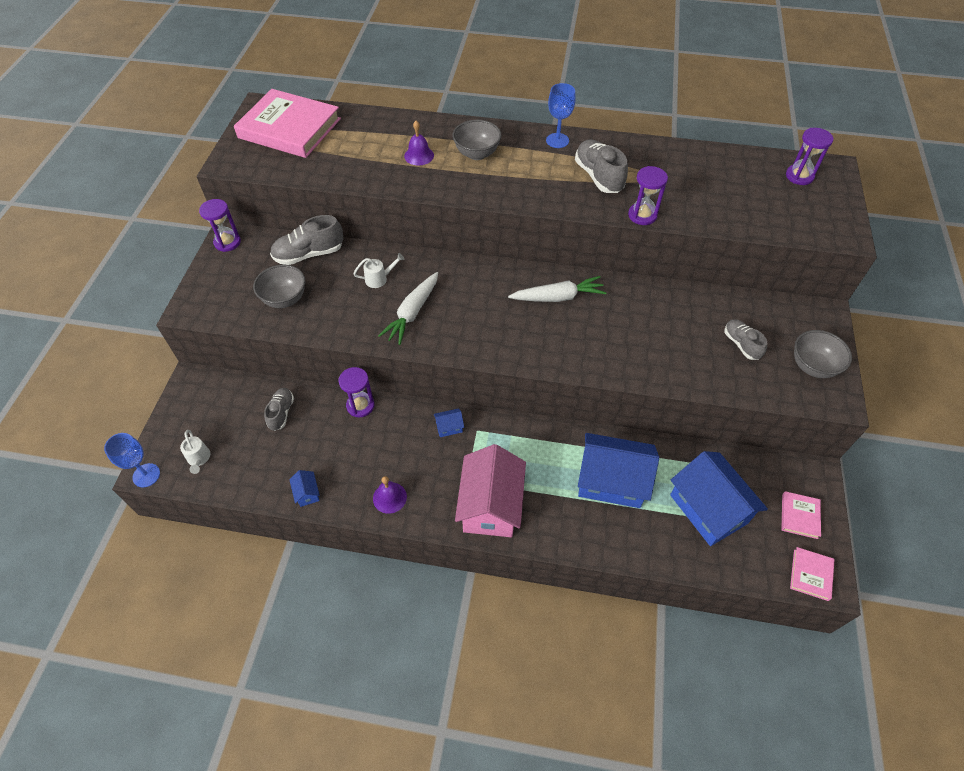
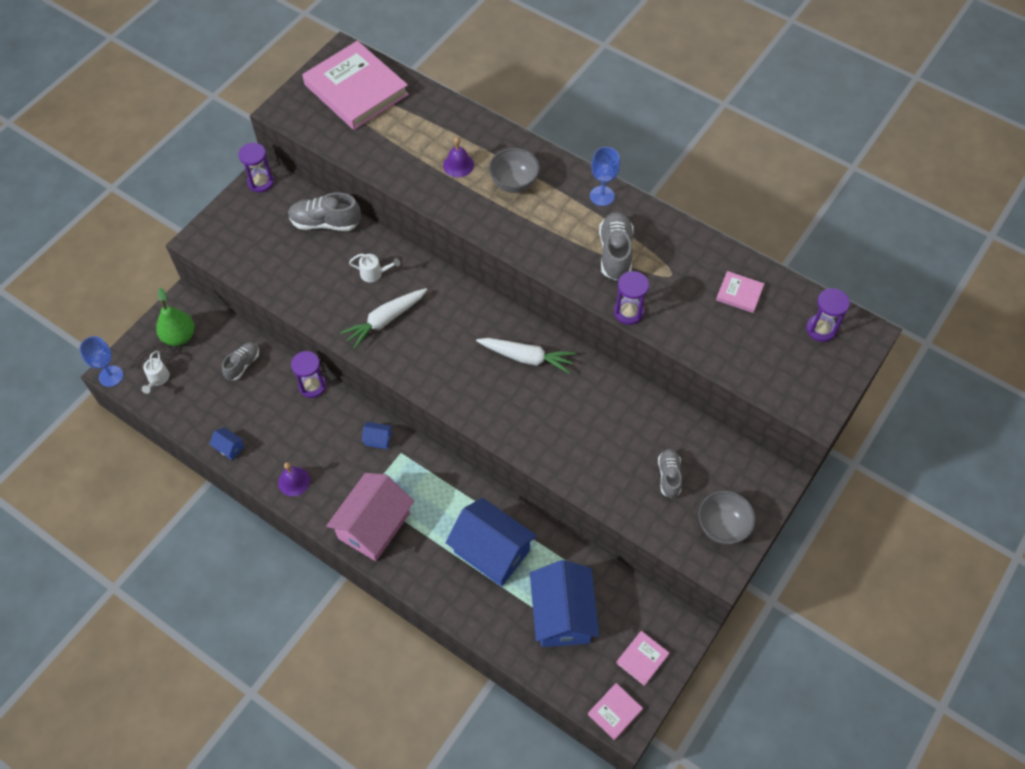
camera: 25 degrees right, 5 degrees up
(203, 412) = (179, 336): none -> green pear
(285, 299) = (282, 262): grey bowl -> none
(307, 493) = (229, 447): blue house -> blue house turned 60 degrees counterclockwise
(718, 173) = (739, 294): none -> pink book

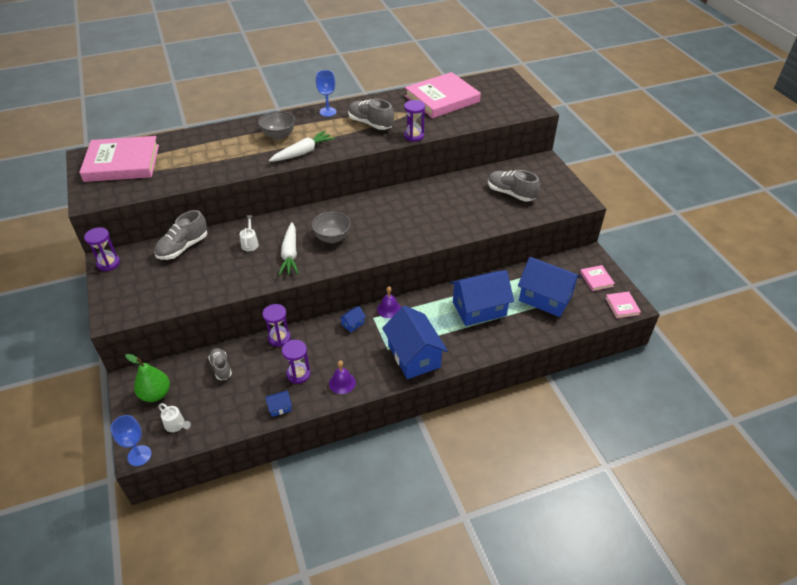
camera: 55 degrees left, 15 degrees down
(374, 526) = (414, 356): pink house -> blue house
(375, 273) = (250, 243): white watering can -> white watering can turned 45 degrees counterclockwise
(458, 165) = (237, 149): purple bell -> purple bell (389, 309)
(526, 357) = (382, 209): white carrot -> white carrot (302, 152)
(669, 476) = (511, 193): grey shoe -> grey shoe, size x1.57
(722, 526) = (557, 190): grey bowl -> grey bowl (332, 238)
(739, 294) = (442, 99): pink book -> pink book, size x2.32
(821, 329) = (489, 87): purple hourglass -> purple hourglass (298, 374)

